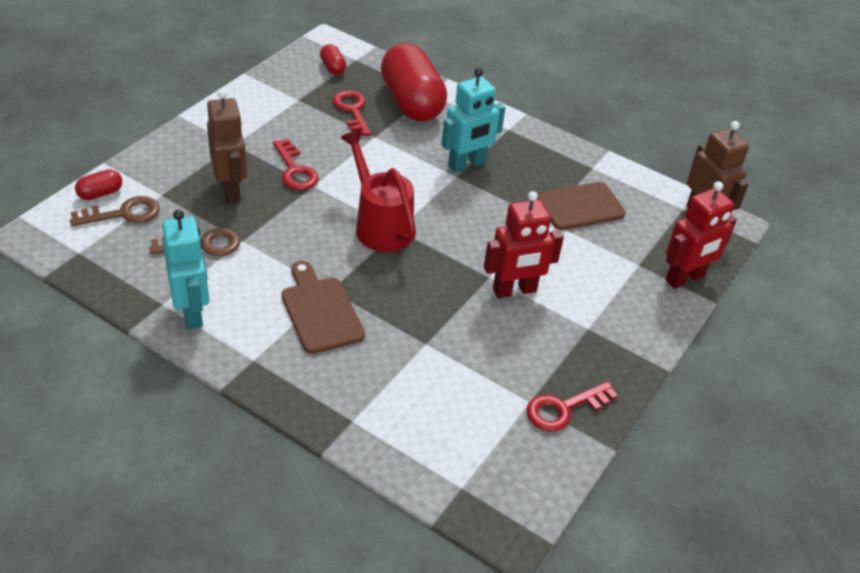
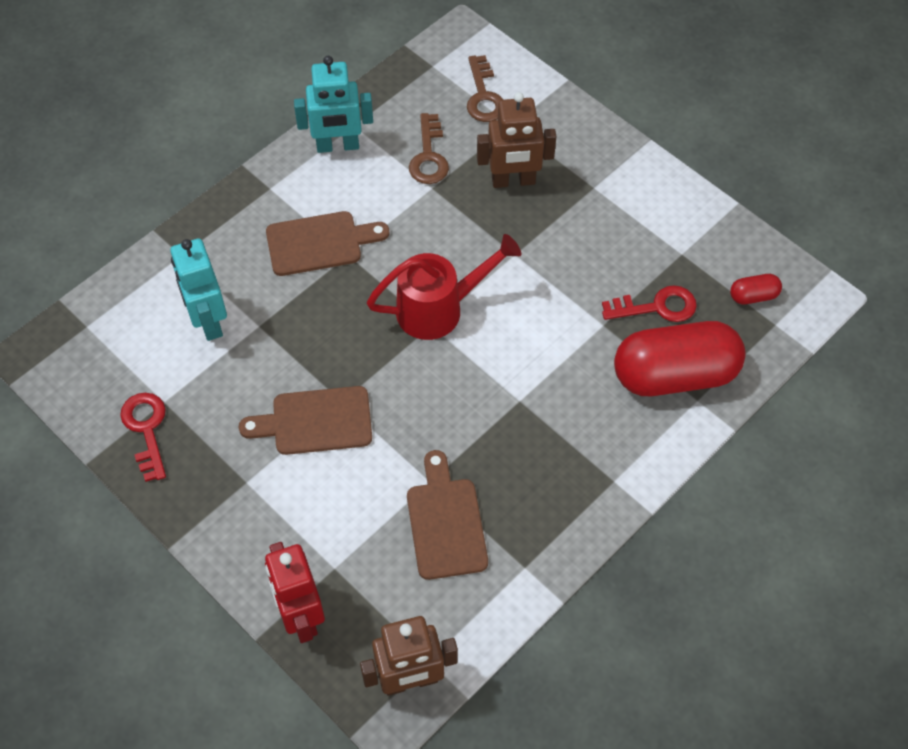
camera: 105 degrees right, 15 degrees up
(100, 193) = (516, 78): red capsule -> none
(295, 170) = (541, 239): red key -> none
(467, 165) = (540, 416): turquoise robot -> turquoise robot (208, 321)
(514, 290) = (315, 421): red robot -> brown cutting board

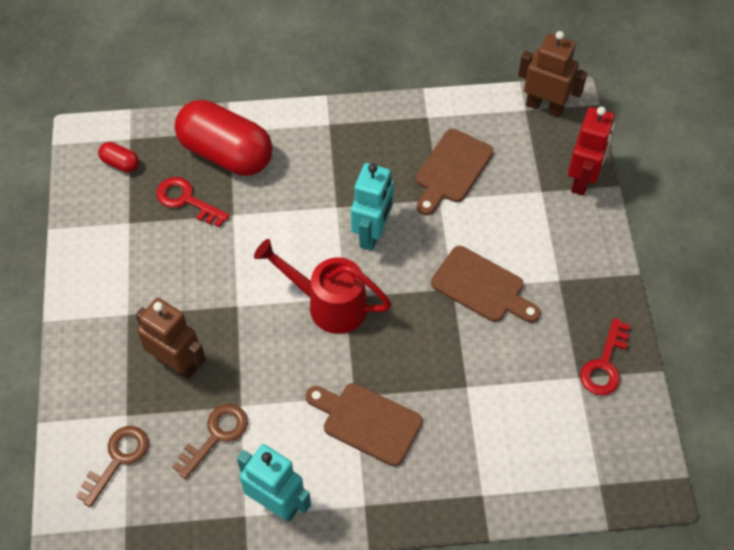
camera: 140 degrees left, 0 degrees up
(208, 321) = (502, 418): turquoise robot -> turquoise robot (372, 234)

